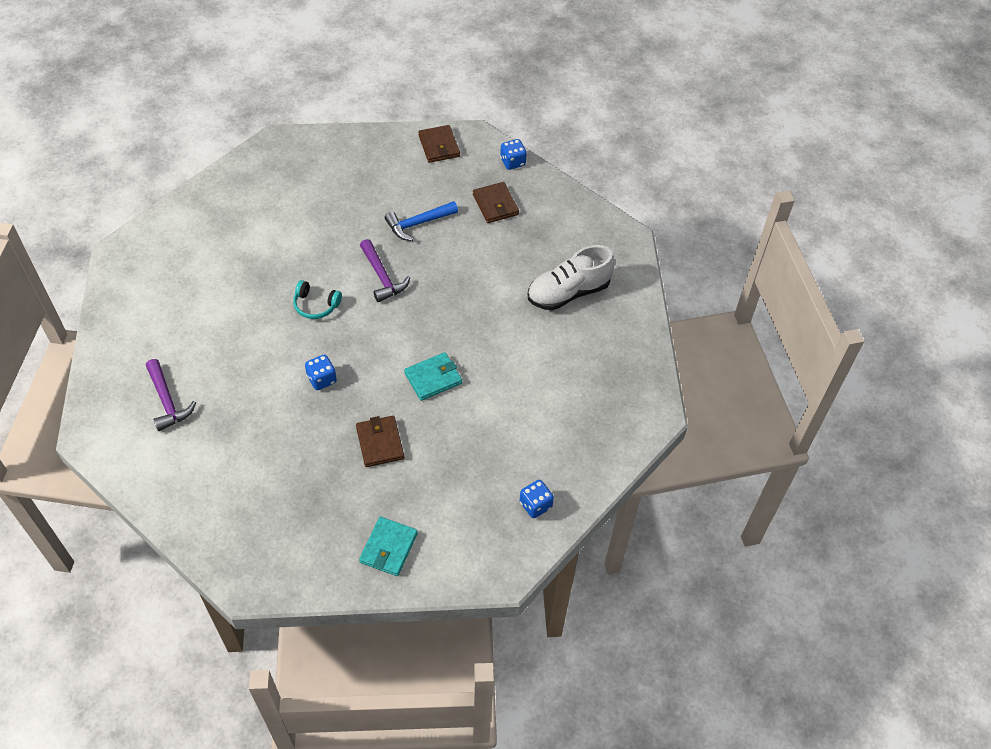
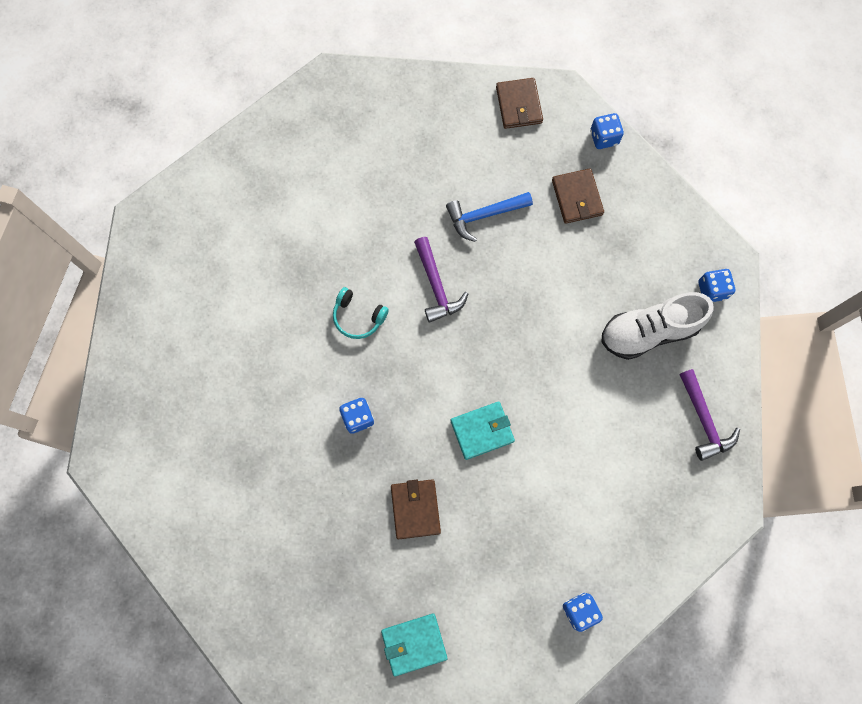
camera: 10 degrees right, 20 degrees up
(167, 401) = (187, 427): purple hammer -> purple hammer (704, 420)
(389, 548) = (414, 644): turquoise wallet -> turquoise wallet turned 45 degrees clockwise
(617, 258) = (712, 290): none -> blue dice

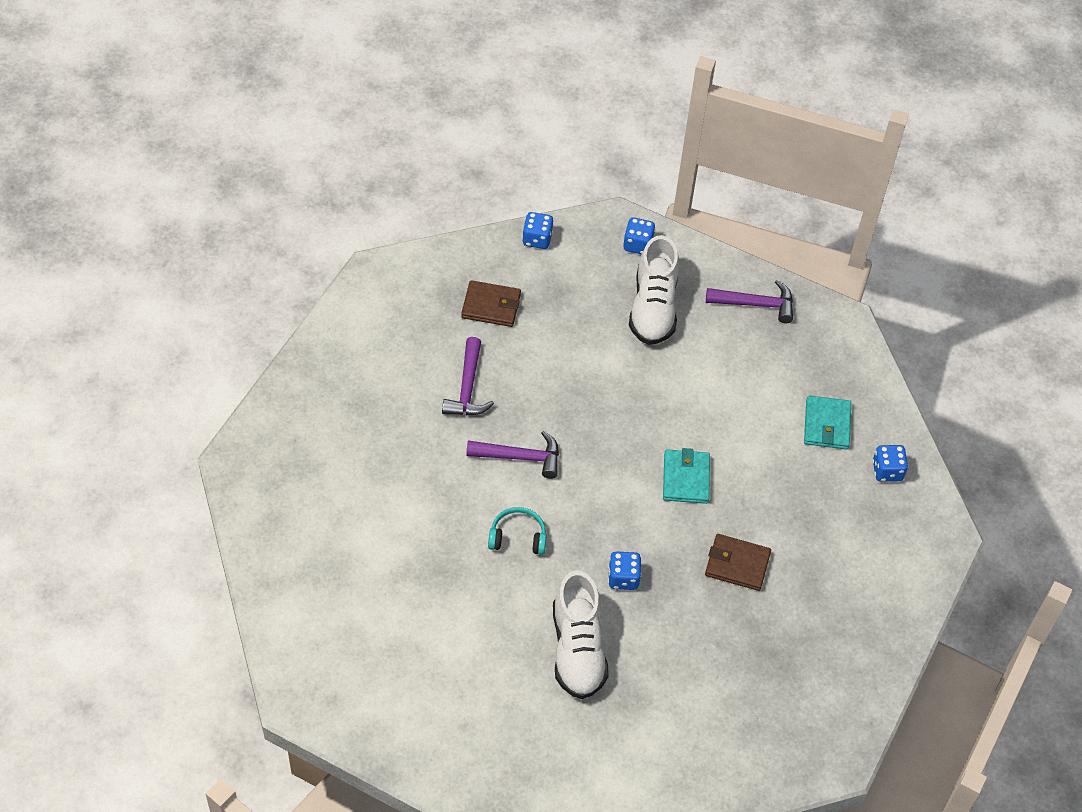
camera: 70 degrees left, 20 degrees down
(274, 408) = (577, 649): none -> white shoe
(358, 317) = (518, 537): turquoise headphones -> turquoise headphones turned 135 degrees counterclockwise
(414, 644) = (865, 616): turquoise wallet -> turquoise wallet (827, 425)
(484, 215) = (467, 388): blue hammer -> purple hammer
(519, 105) = (366, 311): brown wallet -> none
(604, 137) = (441, 259): blue dice -> blue dice (537, 239)

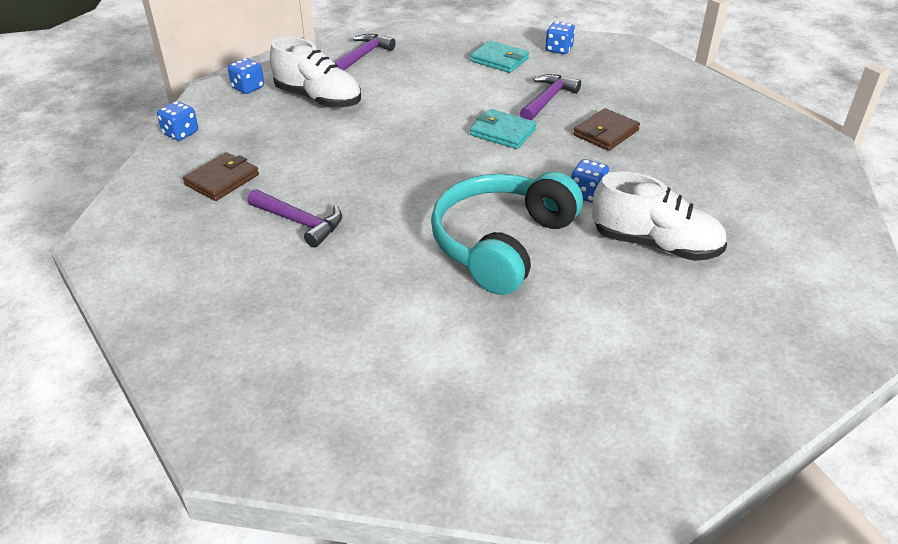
camera: 60 degrees left, 15 degrees down
(518, 537) = (502, 243): turquoise headphones -> turquoise headphones, size x2.27
(520, 457) = (410, 214): purple hammer -> purple hammer (548, 99)

